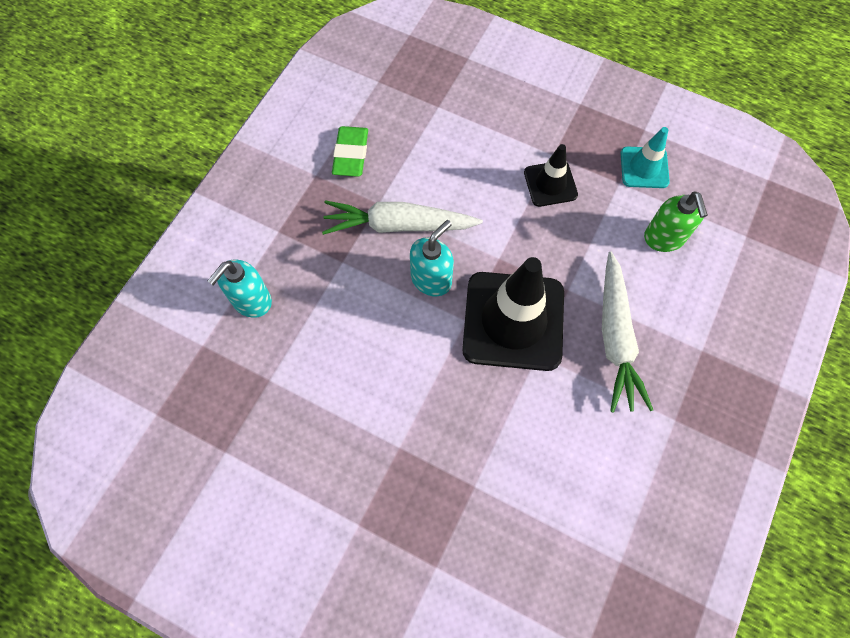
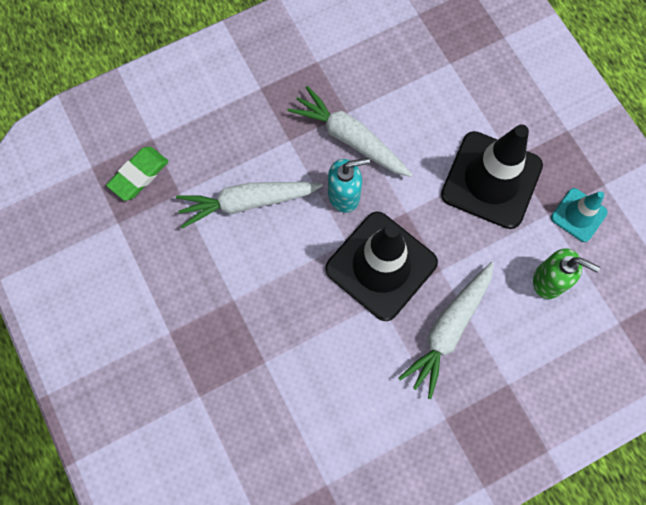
camera: 35 degrees right, 5 degrees up
(251, 301) = (206, 128): turquoise soap dispenser -> none
(344, 345) = (247, 202): none -> white carrot
(351, 154) = (354, 61): green eraser -> green eraser (139, 175)
(550, 184) = (491, 180): black traffic cone -> black traffic cone, size x1.94
(664, 238) = (549, 280): green soap dispenser -> green soap dispenser turned 90 degrees counterclockwise

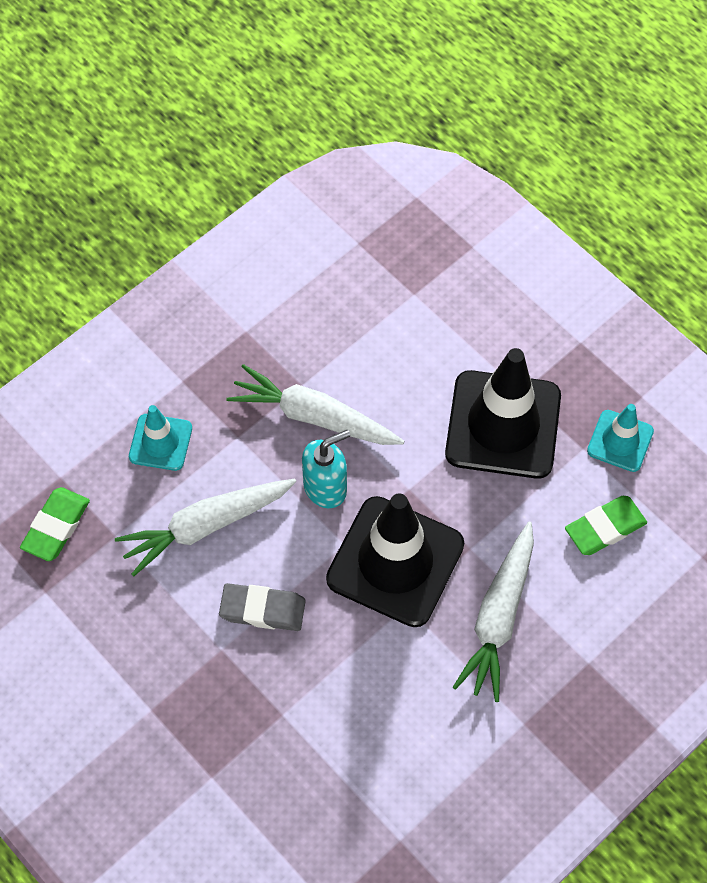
camera: 15 degrees left, 10 degrees down
(232, 130) = (160, 442): none -> turquoise traffic cone
(272, 277) = (262, 610): none -> grey eraser
(549, 280) = (605, 528): green soap dispenser -> green eraser

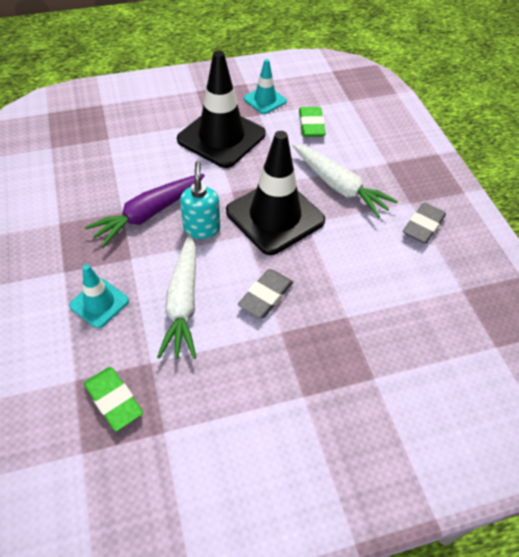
camera: 65 degrees left, 10 degrees down
(314, 416) = (149, 214): white carrot -> purple carrot
(487, 755) = (423, 226): none -> grey eraser

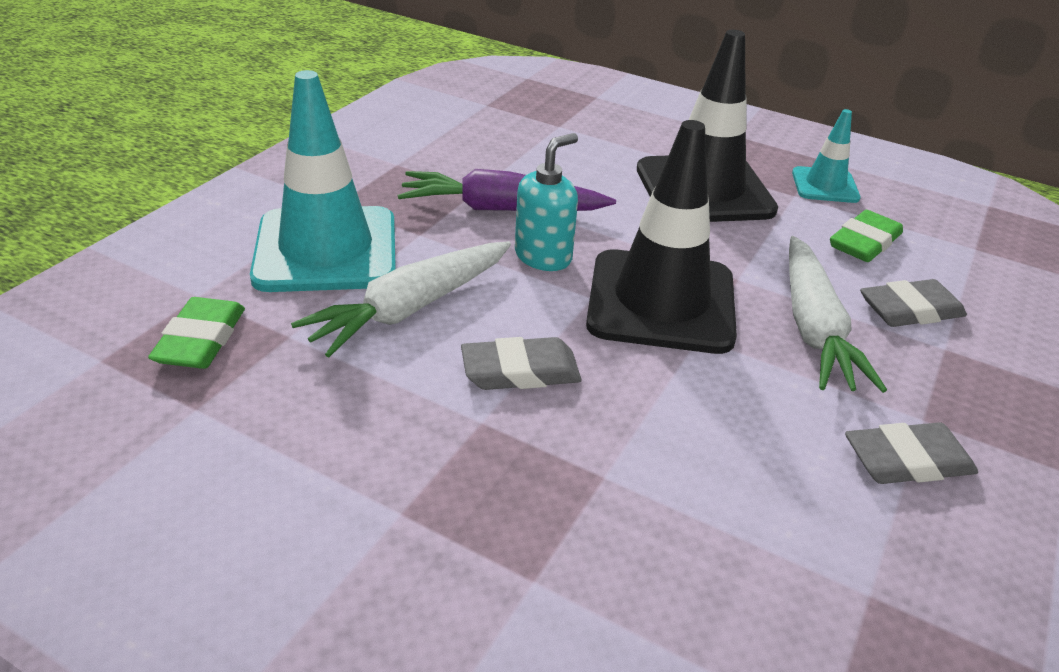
camera: 45 degrees right, 15 degrees down
(99, 303) = (326, 250): turquoise traffic cone -> turquoise traffic cone, size x1.94
(359, 151) = (910, 310): none -> grey eraser

